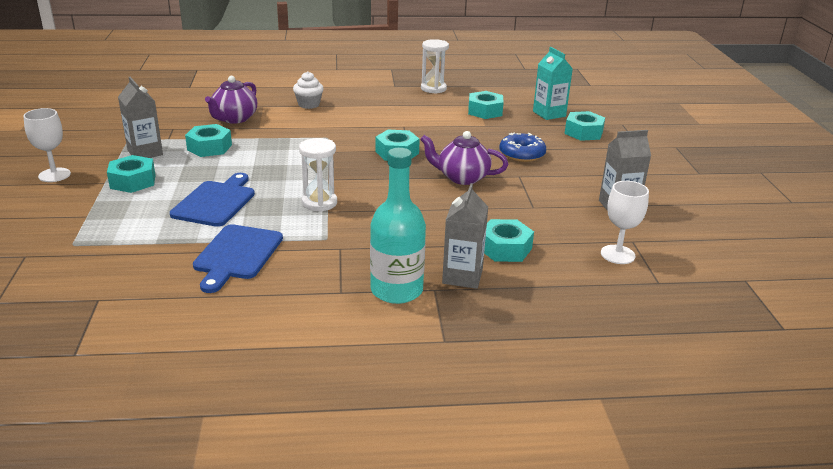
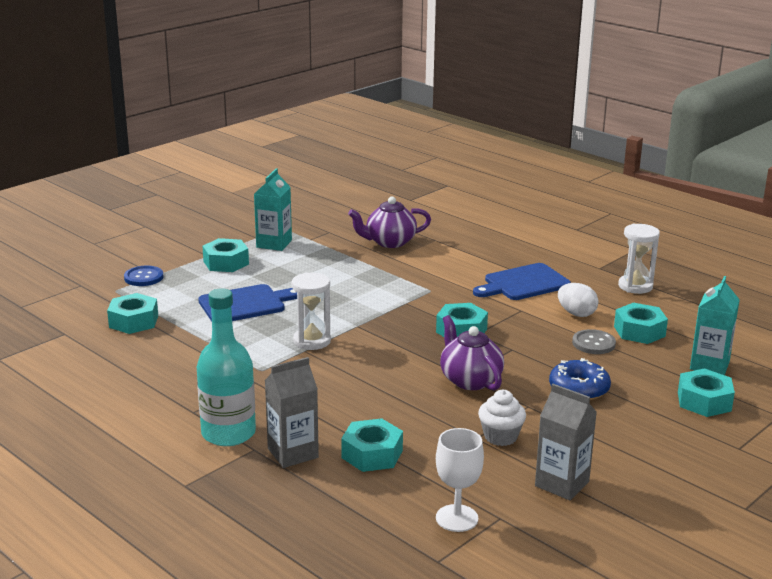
camera: 50 degrees right, 5 degrees down
(54, 175) = (191, 236): white goblet -> none
(78, 223) = (143, 277): none -> blue button
(145, 152) = (274, 244): grey carton -> turquoise carton
(209, 147) = (324, 259): turquoise nut -> turquoise nut (133, 321)
(237, 255) = (185, 349): blue cutting board -> blue cutting board (523, 283)
(309, 104) = (477, 254): white cupcake -> white cupcake (500, 436)
(436, 115) = (576, 314): none -> white egg
(478, 127) = (593, 343): none -> grey button

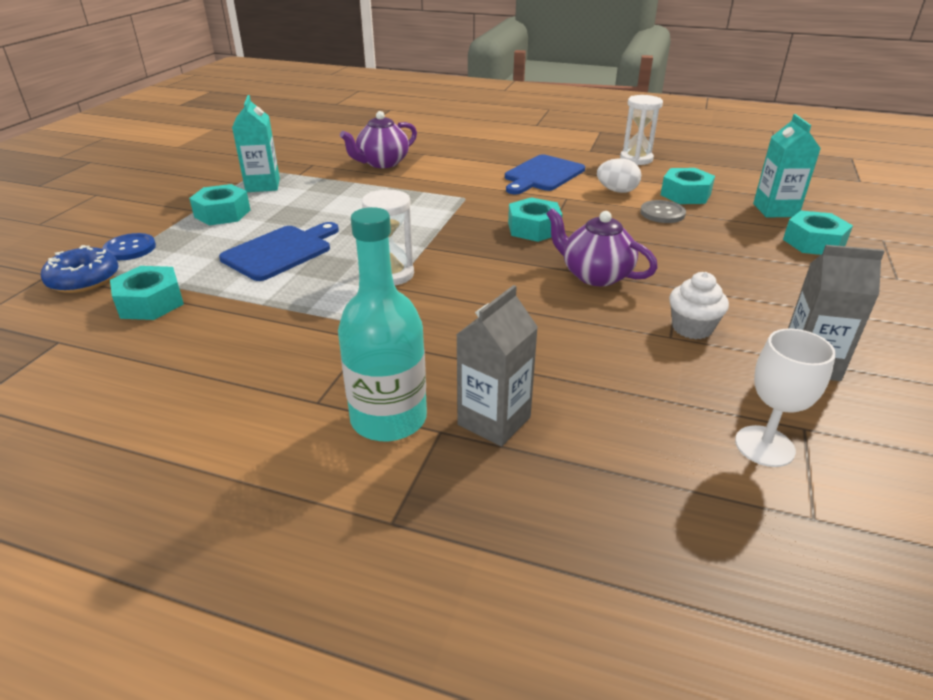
camera: 25 degrees left, 10 degrees up
(372, 454) = (586, 392): turquoise nut -> none
(579, 388) = (701, 258): blue donut -> blue donut (84, 279)

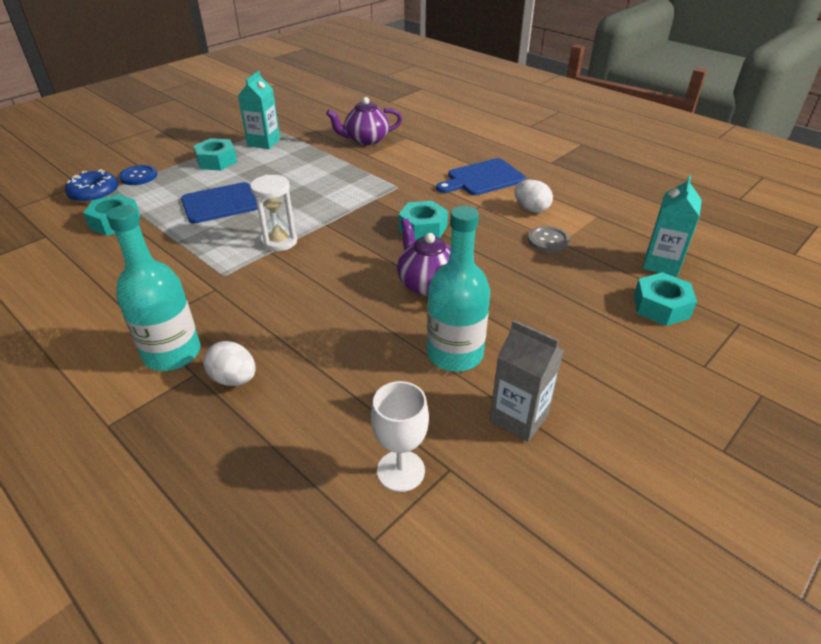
camera: 25 degrees right, 5 degrees up
(494, 421) = (234, 379): grey carton -> white egg
(636, 159) = (584, 180): white hourglass -> none
(685, 194) = (591, 227): turquoise nut -> none
(692, 328) = (455, 354): white cupcake -> turquoise bottle

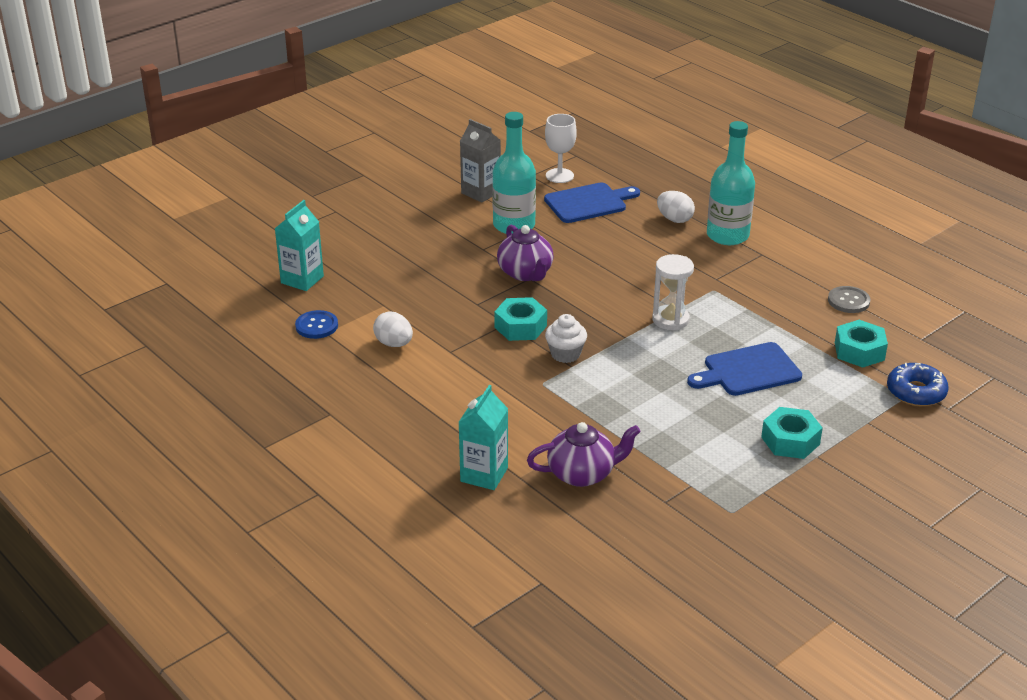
camera: 175 degrees left, 5 degrees down
(138, 176) = (881, 418): blue button -> blue button (316, 326)
(264, 142) = (737, 477): turquoise carton -> turquoise carton (484, 475)
(380, 208) = (565, 354): none -> white cupcake
(483, 178) = (432, 390): blue cutting board -> blue cutting board (588, 203)
(548, 241) = (395, 307): grey button -> grey button (848, 301)
(661, 307) = (333, 247): turquoise nut -> none

